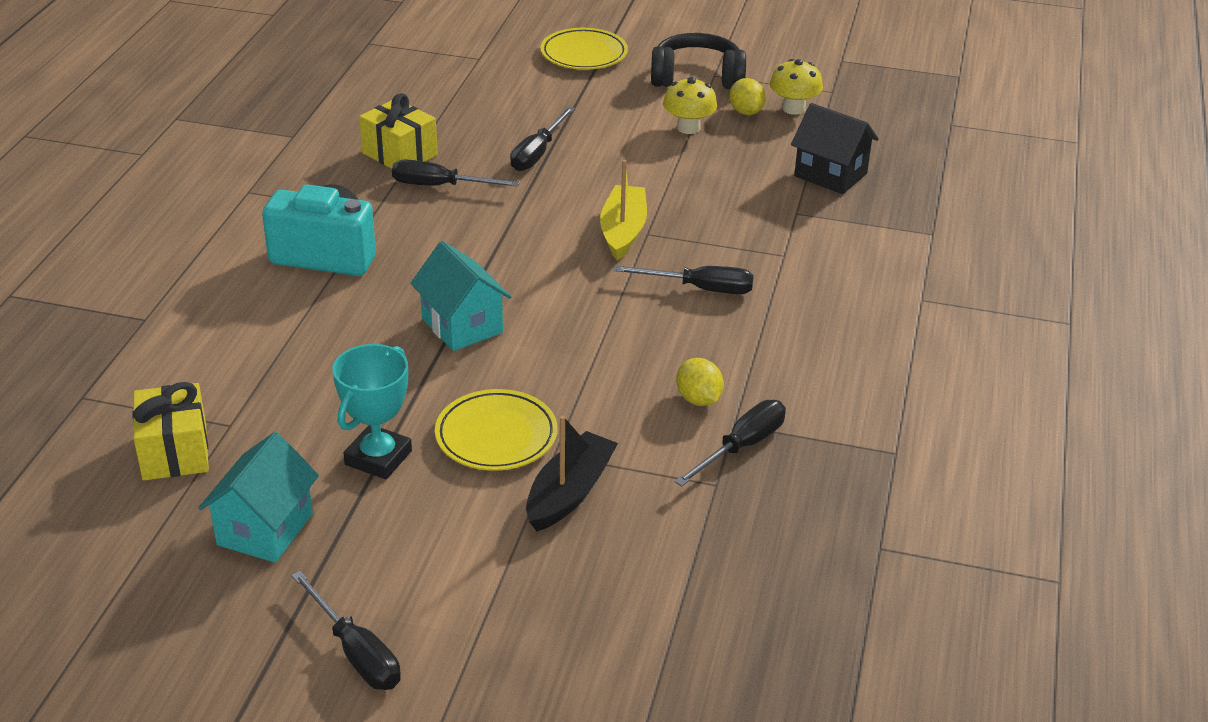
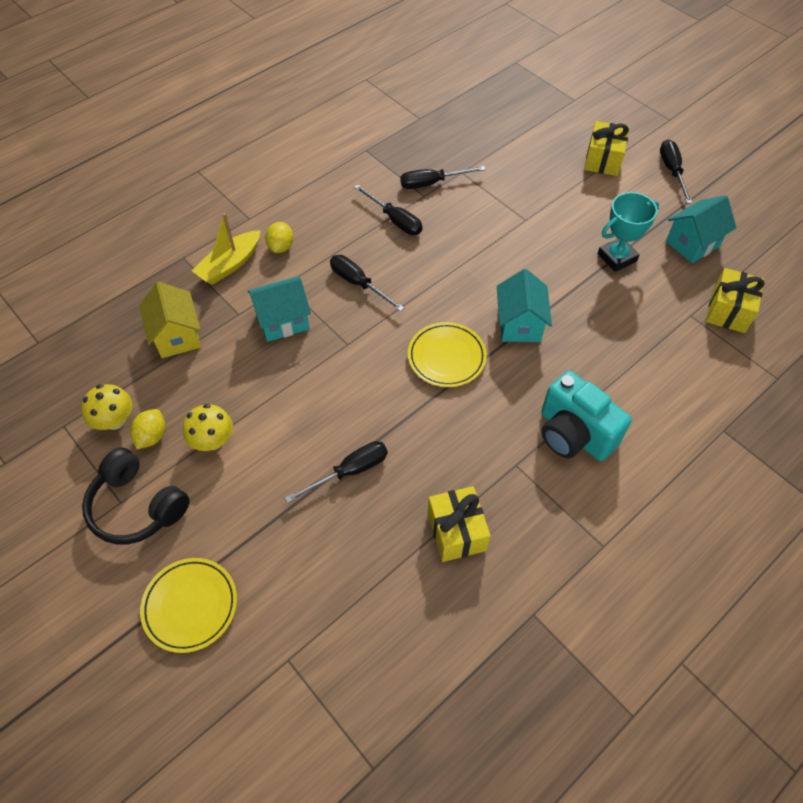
camera: 145 degrees left, 20 degrees up
(440, 186) = (450, 470): black screwdriver -> black screwdriver (395, 220)
(496, 436) = (548, 242): yellow plate -> yellow plate (446, 357)
(497, 616) = (603, 160): none -> yellow gift
(569, 492) = (532, 197): black boat -> none
(623, 231) = (360, 354): yellow boat -> yellow boat (230, 265)
(698, 399) = (428, 216): yellow lemon -> yellow lemon (281, 247)
(741, 225) = (283, 321): none -> turquoise house
(830, 175) = (177, 336): black house -> yellow house

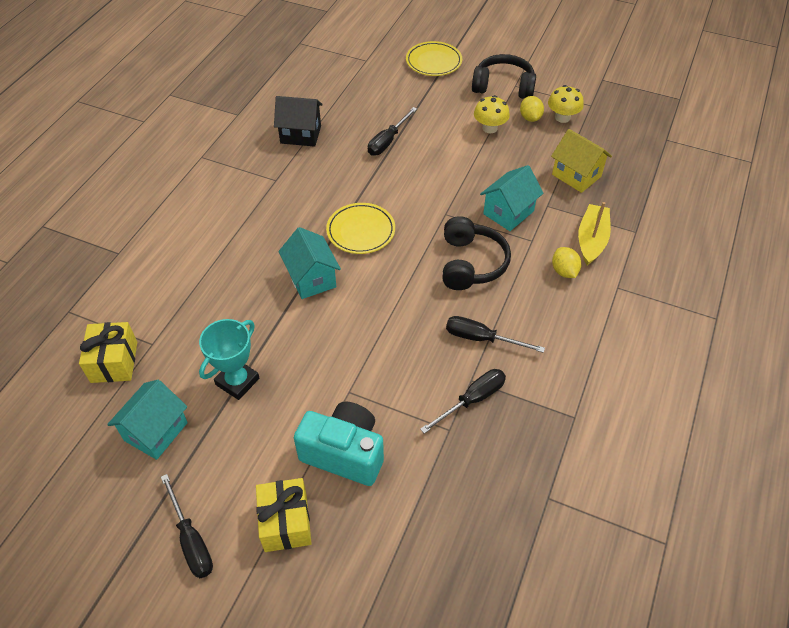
camera: 155 degrees right, 5 degrees down
(358, 283) = (471, 263): black screwdriver -> black headphones
(456, 532) = (300, 134): yellow gift -> black house
(574, 434) = (239, 212): turquoise camera -> turquoise camera (344, 453)

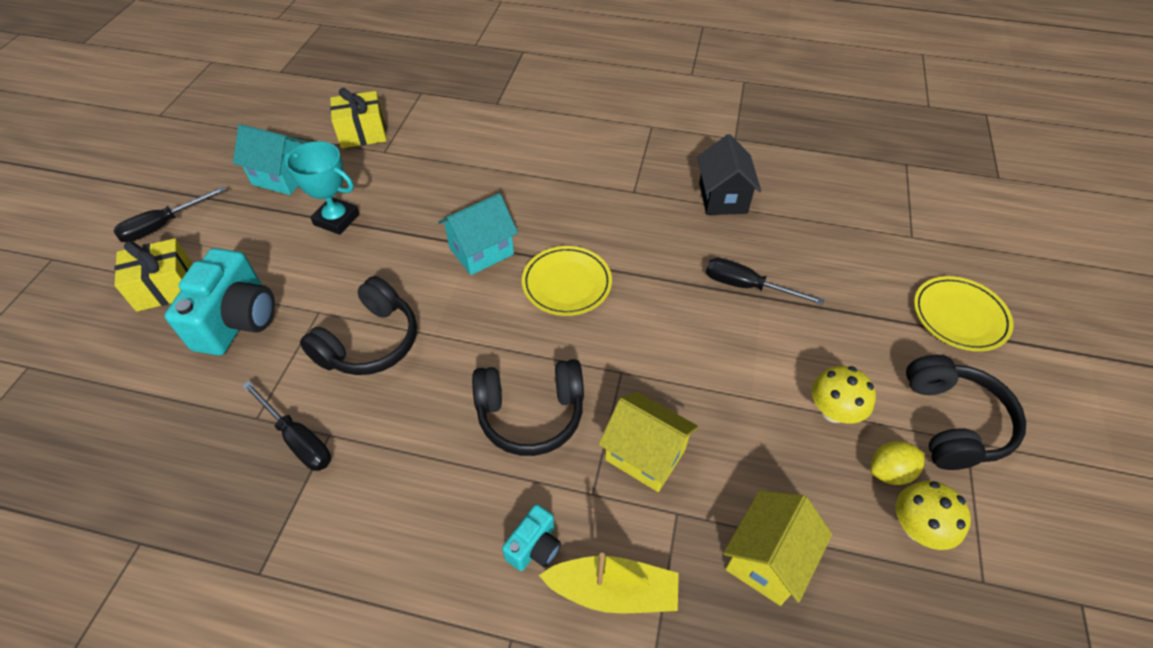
camera: 80 degrees right, 0 degrees up
(389, 354) = (370, 342): none -> black headphones
(481, 338) = (396, 440): black screwdriver -> none
(508, 212) = (645, 455): turquoise house -> yellow house
(564, 271) = (534, 547): yellow lemon -> turquoise camera

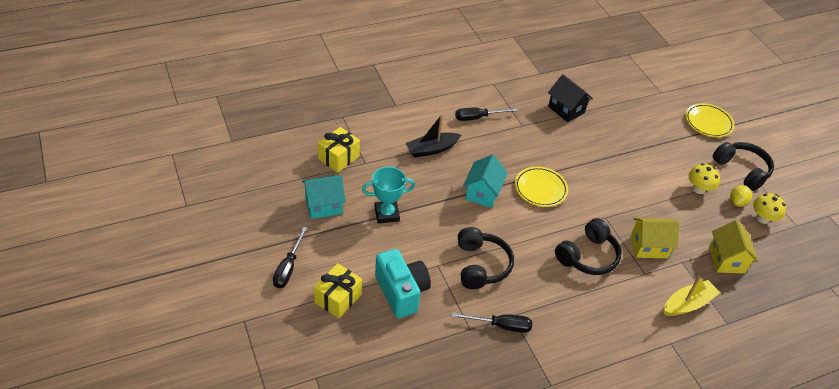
camera: 40 degrees left, 5 degrees down
(479, 170) = (431, 149): none -> black boat
(534, 547) = (644, 306): turquoise camera -> none
(747, 286) = (617, 150): black screwdriver -> black screwdriver (478, 117)

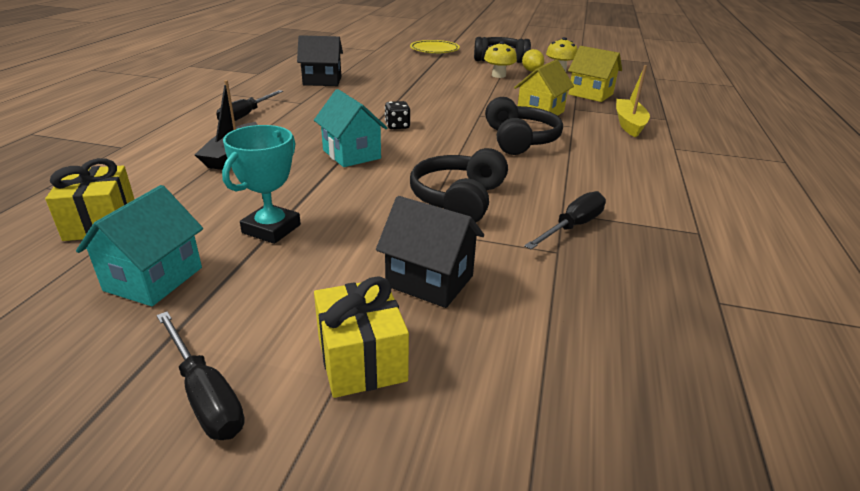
camera: 50 degrees left, 15 degrees down
(401, 292) = (429, 281): turquoise camera -> black house
(481, 265) = (458, 199): black headphones -> black headphones turned 105 degrees counterclockwise
(540, 189) = (397, 126): yellow plate -> black dice

